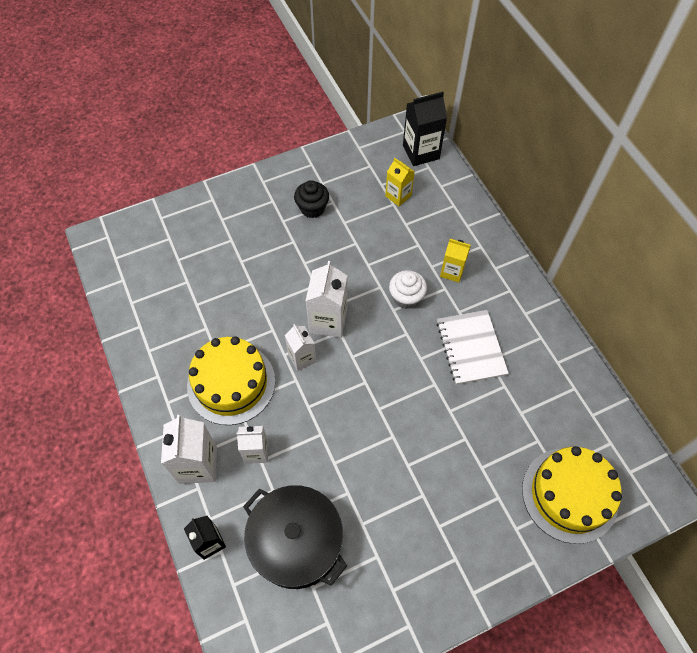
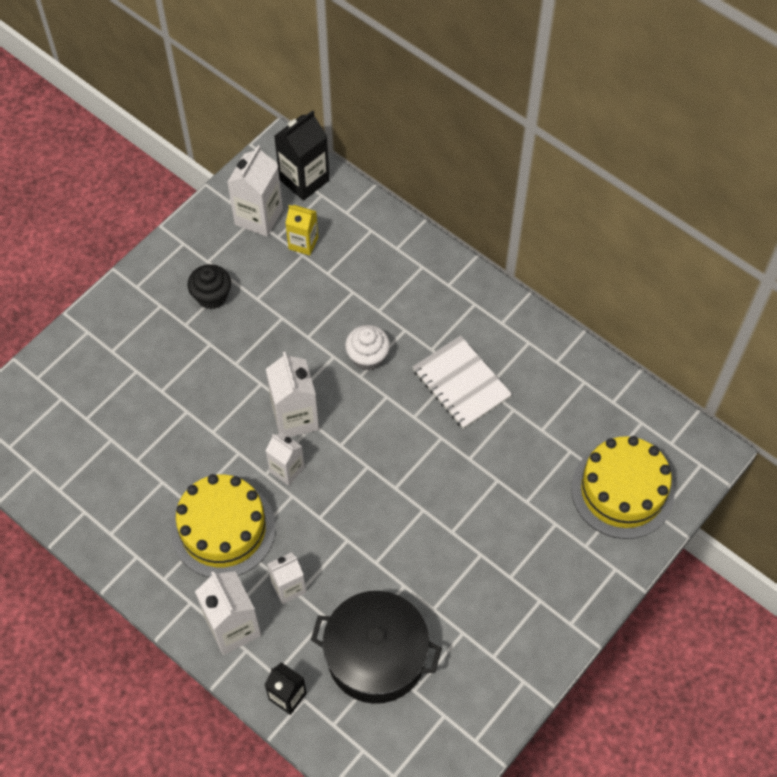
camera: 25 degrees left, 0 degrees up
(374, 166) = (258, 217): none -> white carton
(452, 271) = (404, 308): yellow carton -> none

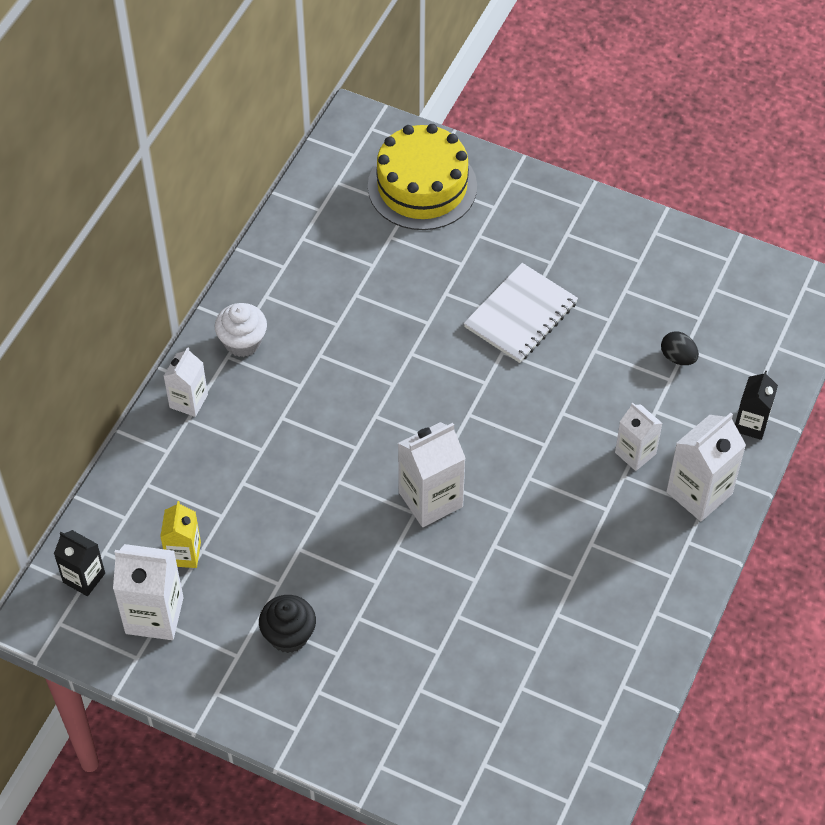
camera: 105 degrees left, 5 degrees down
(223, 529) = (591, 534): yellow cake -> none
(287, 469) = (498, 491): white carton -> white carton (188, 401)
(304, 180) = (84, 578): black carton -> black carton, size x0.63
(367, 357) = (329, 446): white cupcake -> white cupcake (242, 342)
(376, 655) = (678, 357): black pot -> black egg
(461, 383) = (337, 348): white notebook -> white notebook (521, 315)

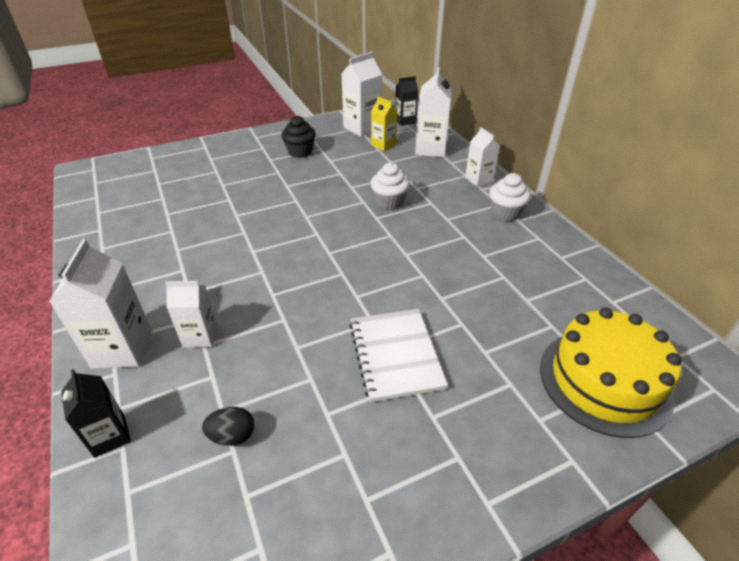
camera: 130 degrees right, 15 degrees down
(316, 455) = (389, 202): none -> white cupcake
(430, 499) = (305, 225): white carton -> white carton (430, 149)

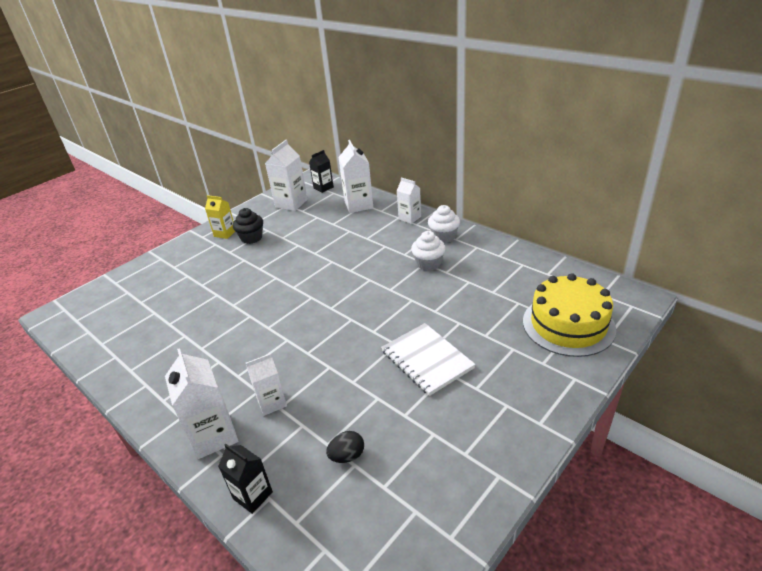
camera: 20 degrees left, 5 degrees down
(383, 145) = (318, 212): yellow carton -> yellow carton (225, 233)
(389, 202) = (353, 255): white cupcake -> white cupcake (428, 264)

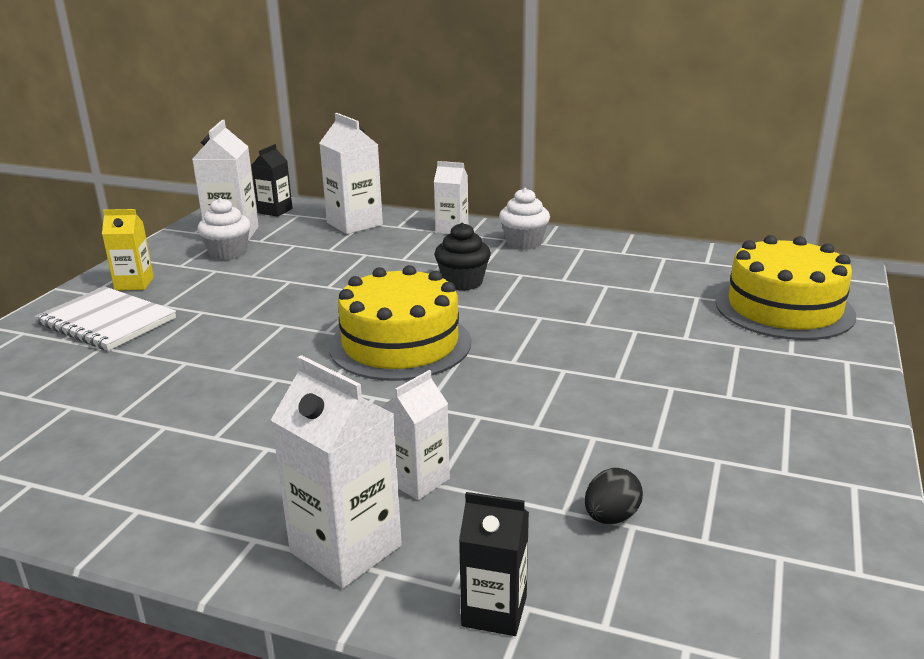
camera: 25 degrees left, 10 degrees down
(251, 238) = (193, 283): black cupcake -> black cupcake (463, 282)
(323, 305) = (400, 344): none -> yellow cake
(427, 360) = (627, 379): white notebook -> white notebook (106, 321)
(428, 264) = (528, 274): white cupcake -> white cupcake (228, 253)

